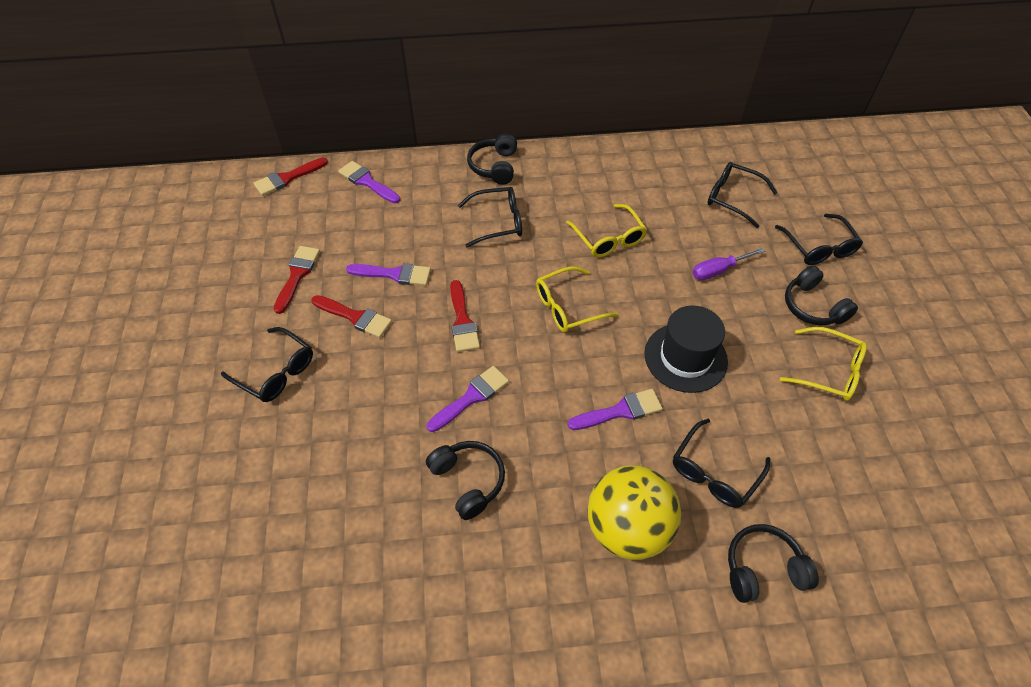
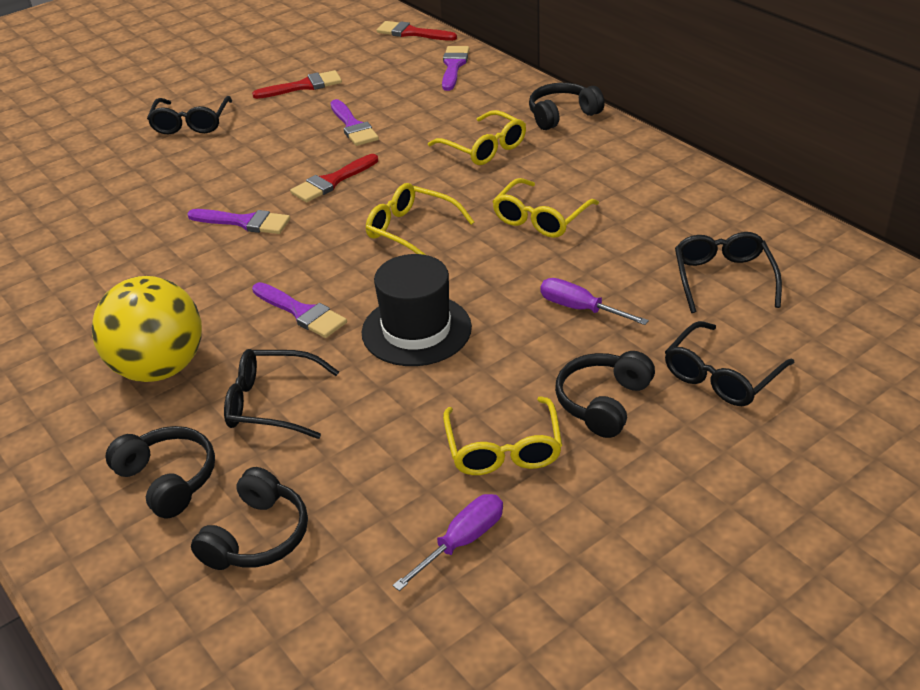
camera: 60 degrees right, 15 degrees down
(355, 317) = (283, 130): red brush -> none
(468, 481) = (149, 257): black headphones -> black headphones (257, 536)
(498, 222) = (484, 148): black glasses -> yellow glasses
(900, 429) = (462, 542): none -> purple screwdriver

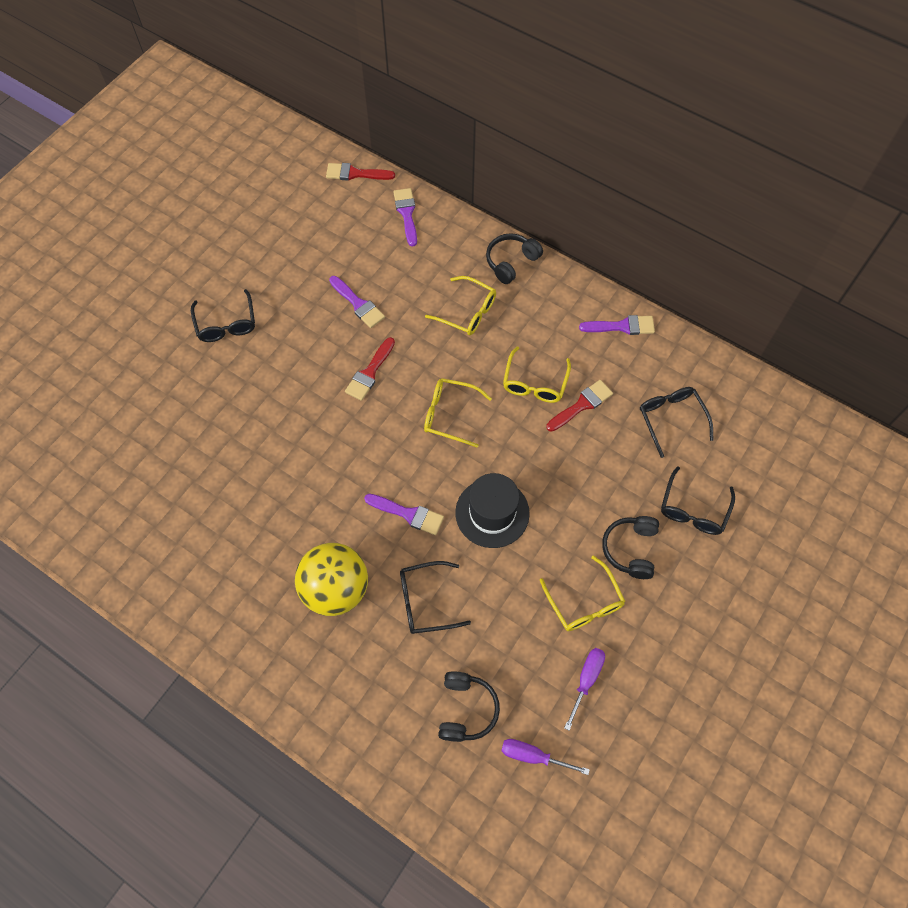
camera: 20 degrees left, 25 degrees up
(168, 479) = (390, 681): black headphones -> none
(244, 222) = (325, 431): purple brush -> purple brush (622, 326)
(303, 86) = (296, 260): red brush -> red brush (582, 405)
(580, 309) = (590, 468): purple screwdriver -> purple screwdriver (533, 756)

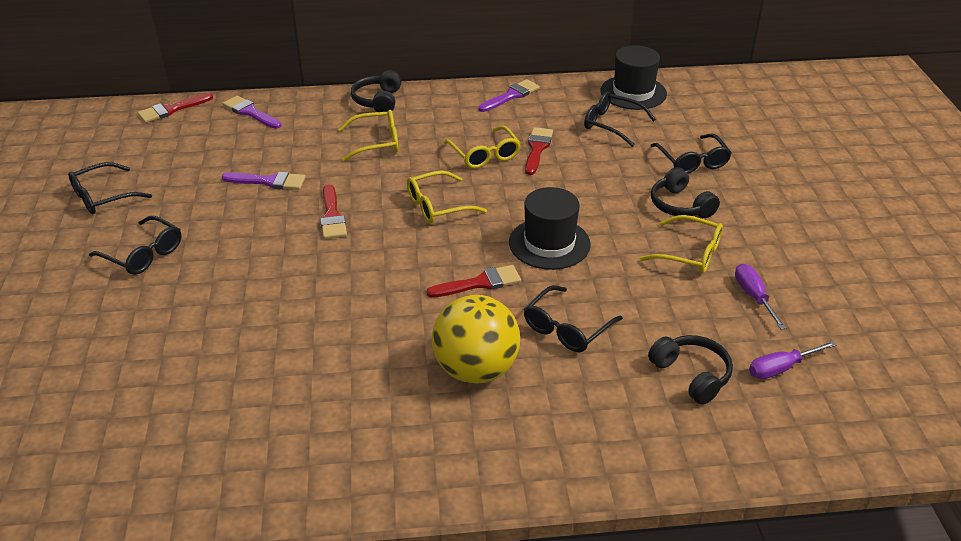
camera: 40 degrees left, 25 degrees down
(243, 245) = (103, 197): none -> black glasses
(408, 514) = (480, 283): purple brush -> red brush
(731, 392) = (633, 92): none -> black hat

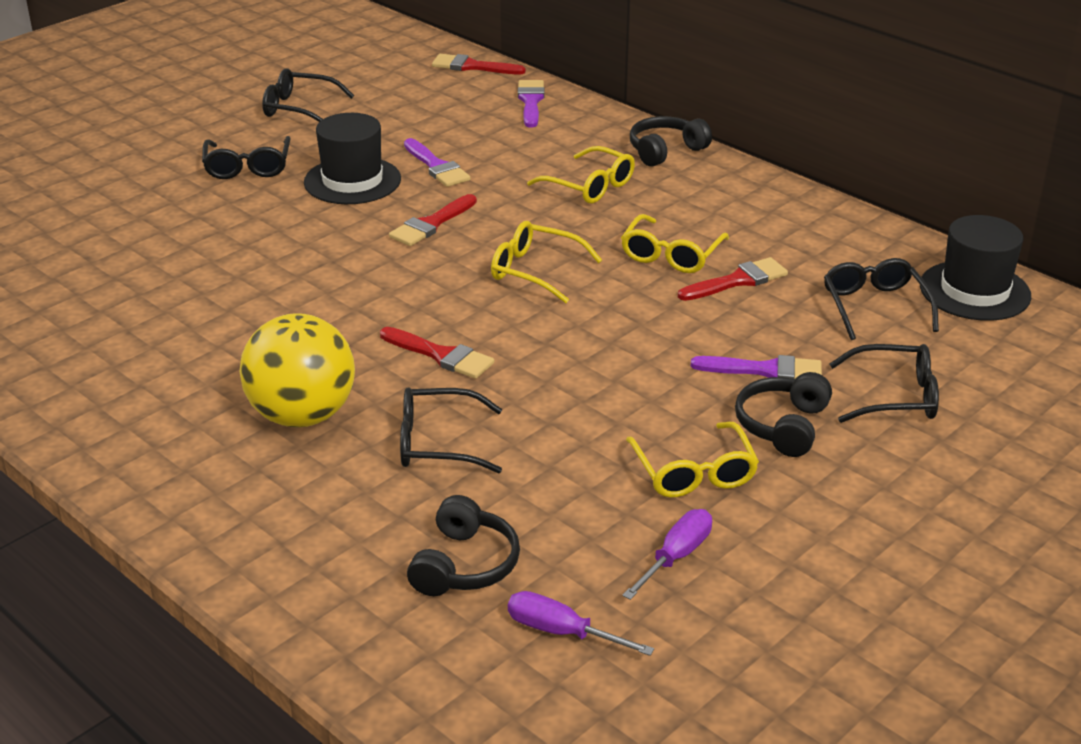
camera: 50 degrees right, 5 degrees down
(511, 96) = (815, 217): purple brush -> purple brush (766, 370)
(549, 243) = (570, 367): black hat -> black hat (352, 181)
(692, 161) = (894, 396): black glasses -> black glasses turned 120 degrees counterclockwise

